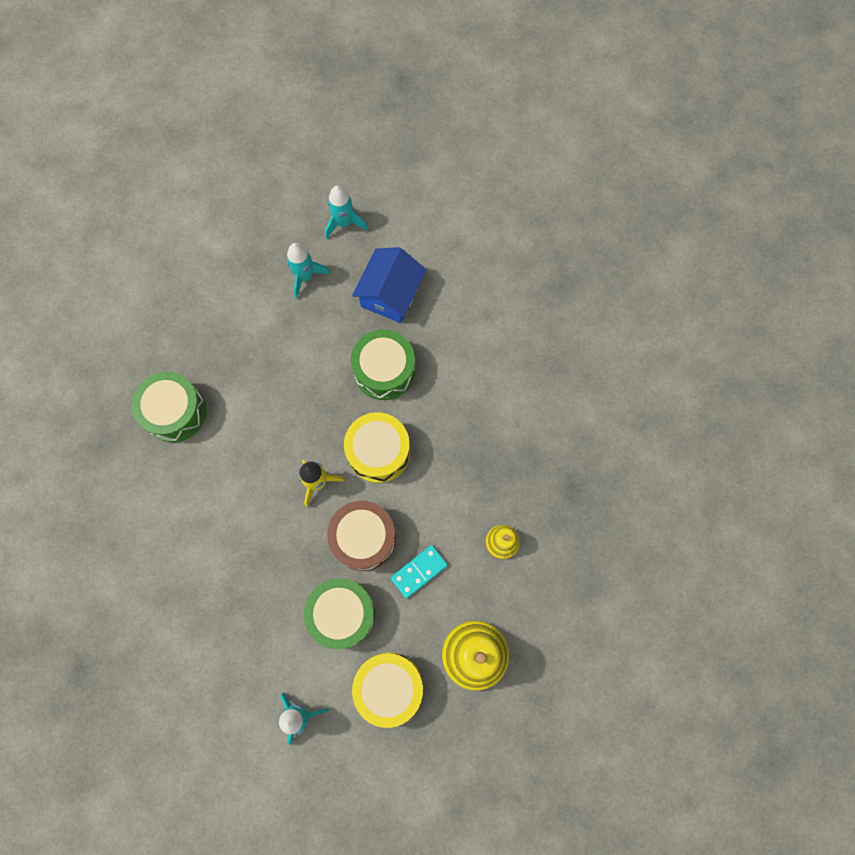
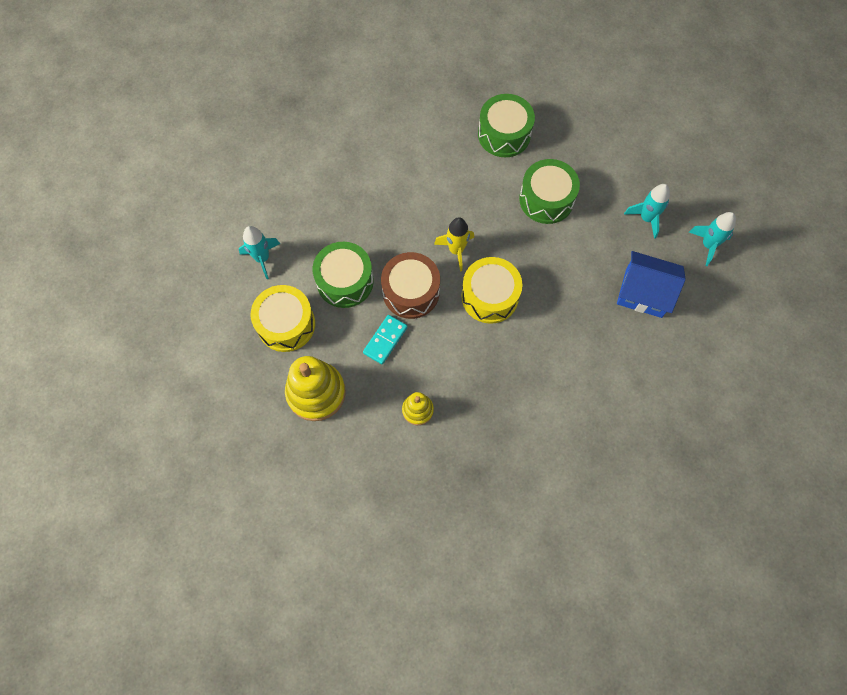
camera: 85 degrees right, 5 degrees down
(384, 370) = (567, 294): green drum -> green drum (546, 199)
(419, 571) = (385, 340): turquoise domino -> turquoise domino turned 75 degrees clockwise

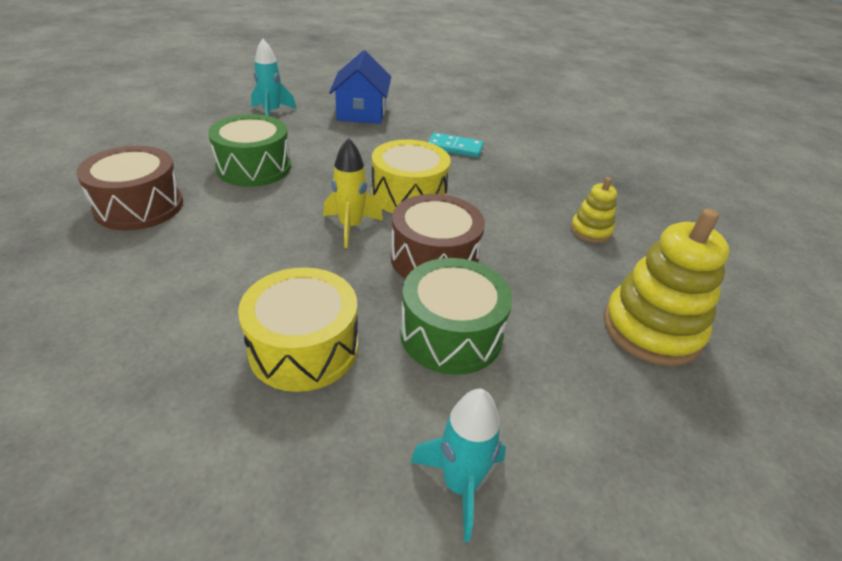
camera: 110 degrees left, 30 degrees down
(286, 324) = (574, 398): yellow drum -> yellow drum (304, 348)
(385, 340) = (521, 272): turquoise domino -> turquoise domino (455, 148)
(504, 134) = (139, 206): green drum -> brown drum
(708, 245) = (297, 87): turquoise rocket -> none

